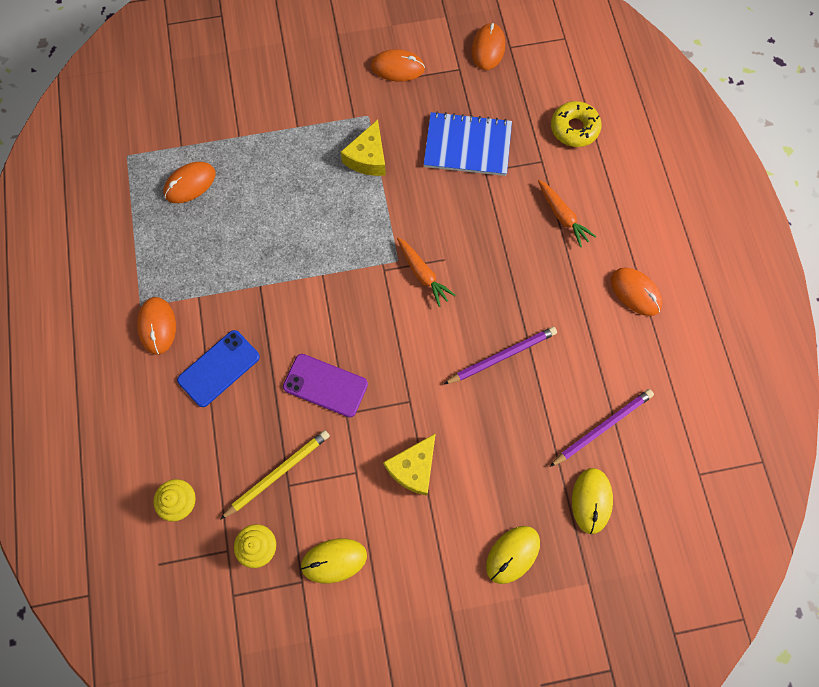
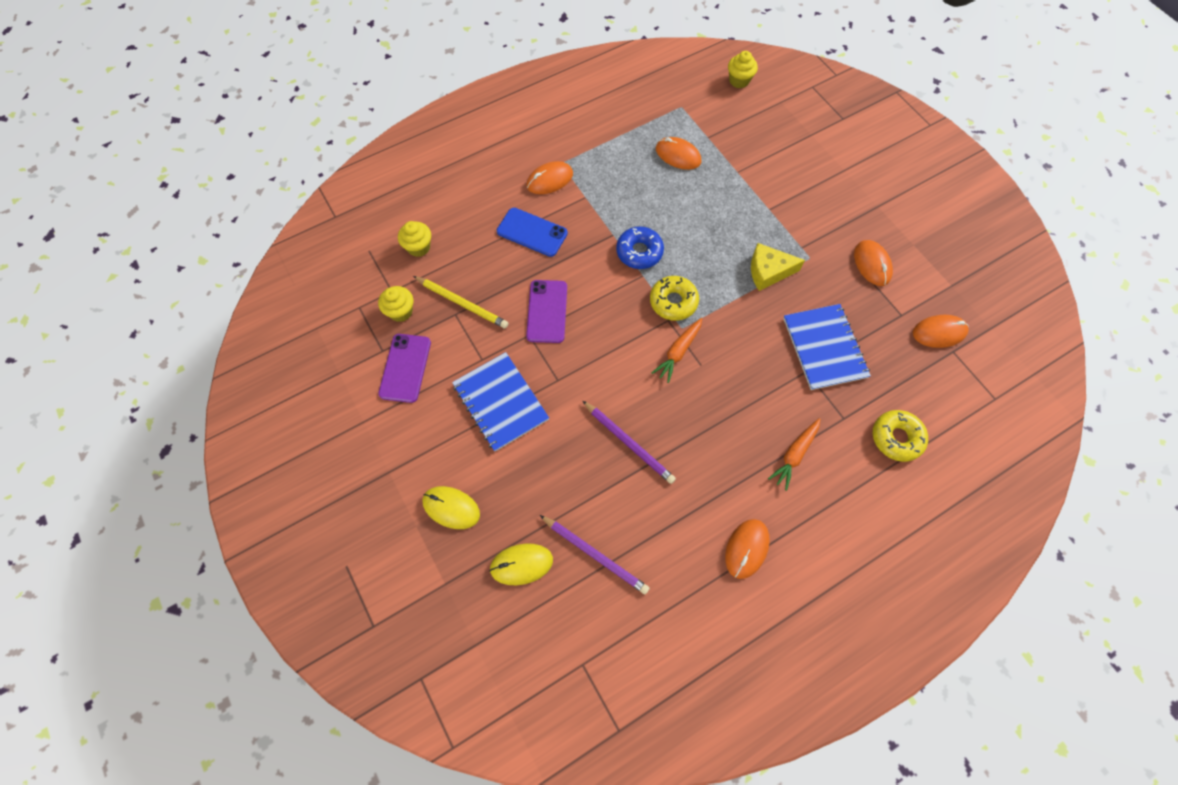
camera: 70 degrees right, 5 degrees down
(122, 86) = (739, 81): none -> yellow cupcake
(293, 267) = (639, 252): none -> blue donut
(334, 560) = (405, 368): yellow mouse -> purple phone
(365, 257) = (673, 302): none -> yellow donut
(413, 468) = (500, 402): yellow cheese -> blue notebook

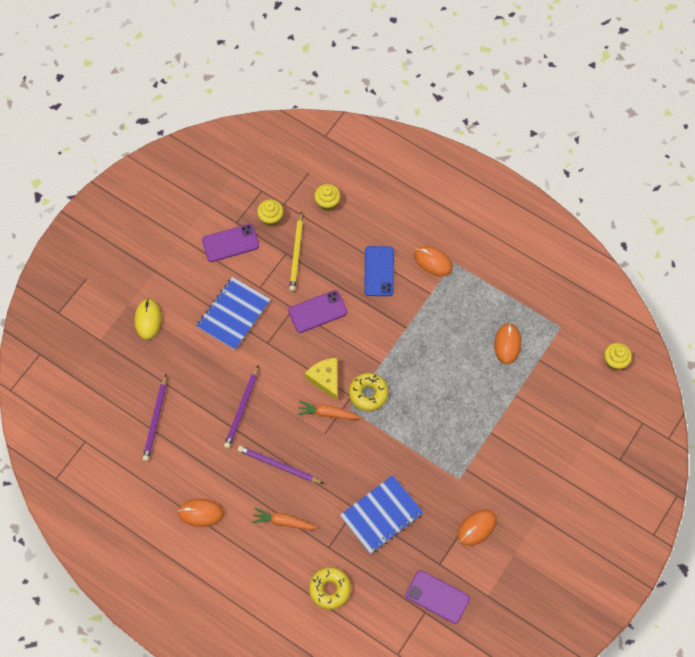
camera: 65 degrees right, 0 degrees up
(521, 564) = (130, 378): yellow mouse -> none
(639, 252) = (400, 352): blue donut -> none
(720, 431) = (278, 465): none -> purple pencil
(768, 271) = (430, 452): yellow cheese -> yellow cheese (325, 379)
(939, 332) = (437, 597): orange mouse -> purple phone

